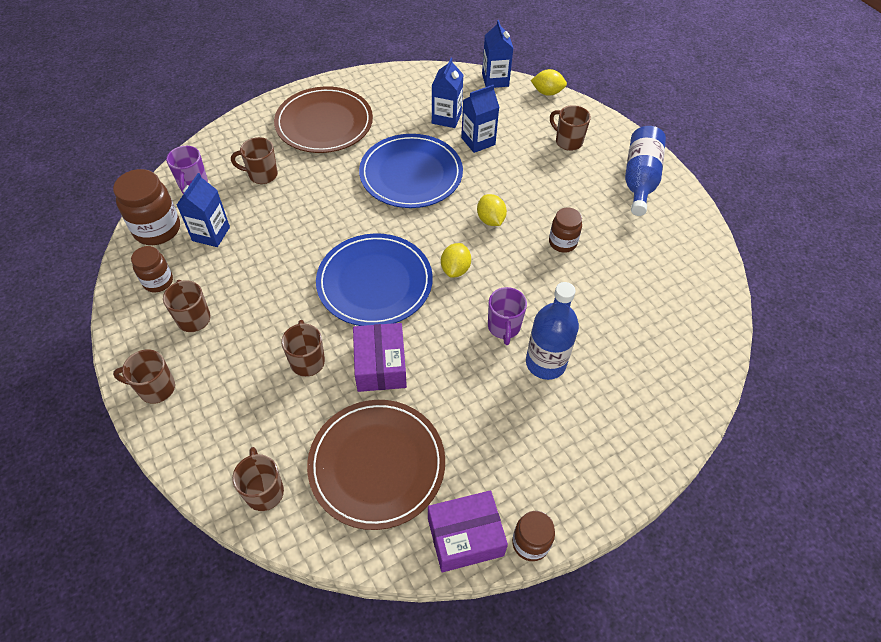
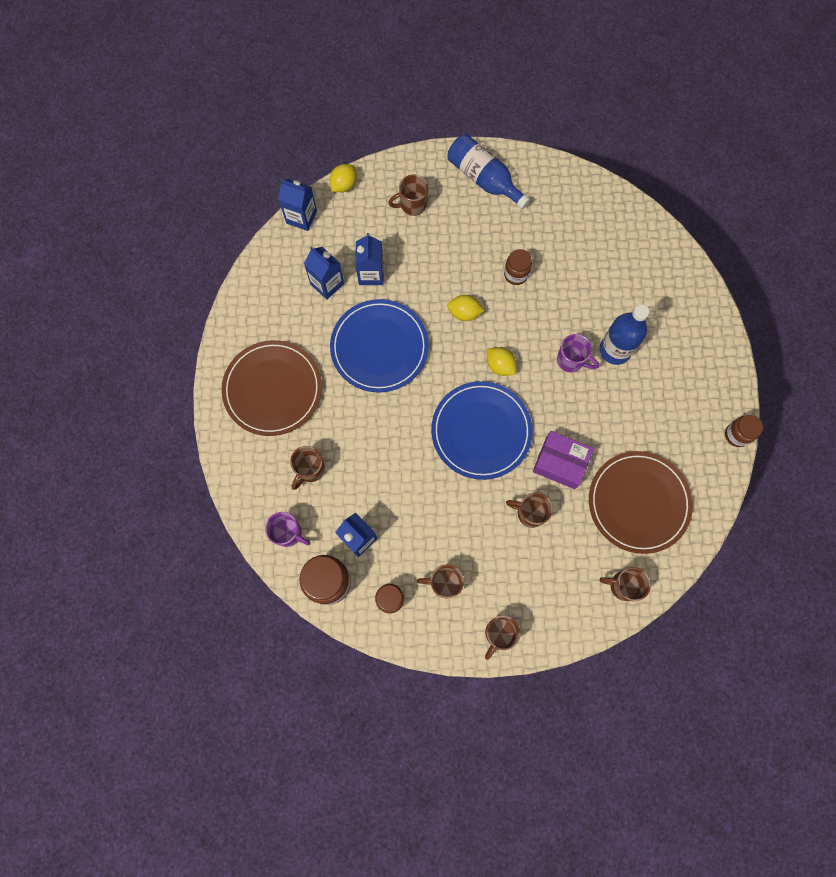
camera: 60 degrees left, 20 degrees up
(465, 537) = (715, 472): purple box -> none

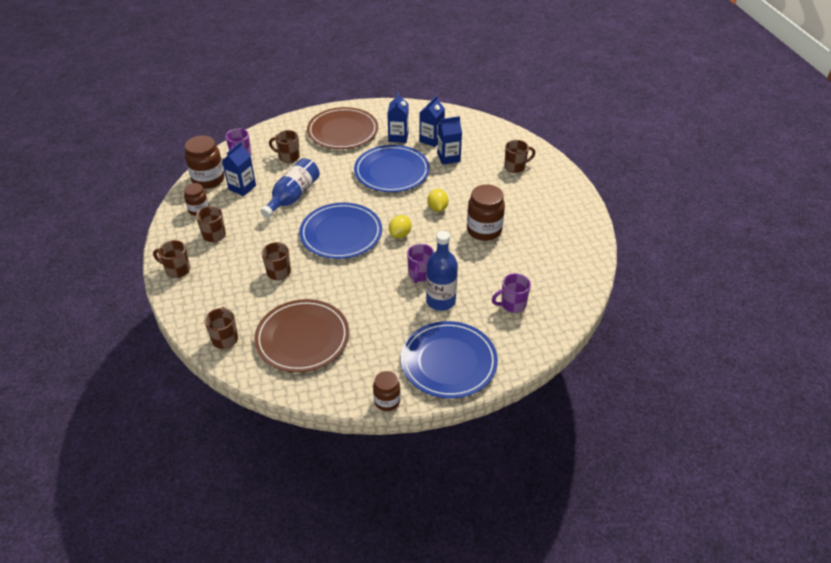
camera: 75 degrees right, 30 degrees down
(301, 217) = (477, 120): blue carton -> blue carton (398, 137)
(344, 185) = (513, 133): yellow lemon -> none
(412, 205) = (515, 167): brown mug -> brown mug turned 105 degrees clockwise
(484, 179) = (560, 199): blue bottle -> blue bottle (293, 196)
(516, 274) = (484, 230): brown jar -> brown jar, size x1.65
(560, 463) = (326, 282): purple box -> none
(635, 282) = (512, 304): none -> purple mug
(699, 365) = (448, 362): none -> blue plate

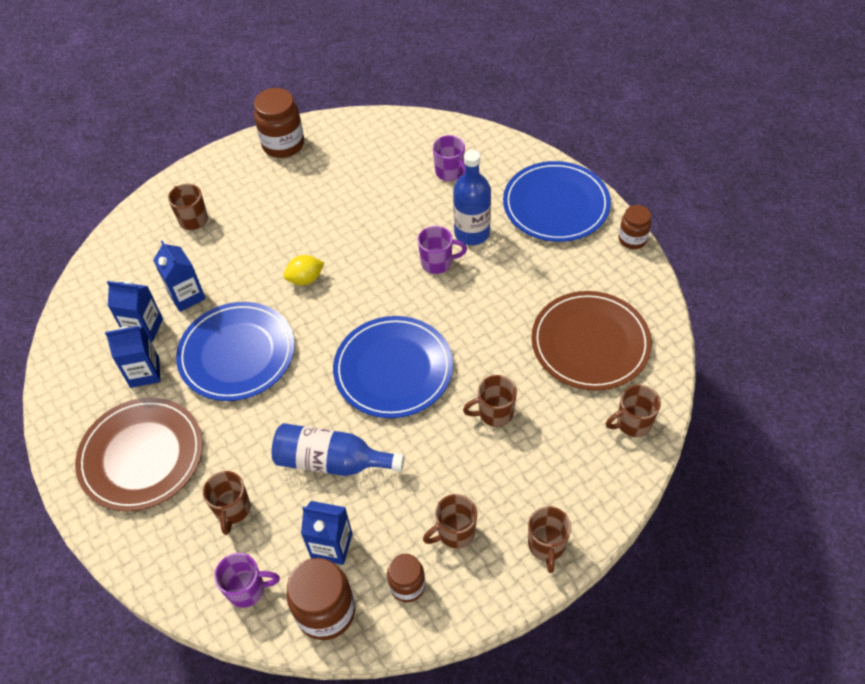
camera: 105 degrees left, 10 degrees up
(400, 234) = (372, 303): yellow lemon -> none
(484, 230) = (334, 223): brown jar -> brown jar (283, 144)

